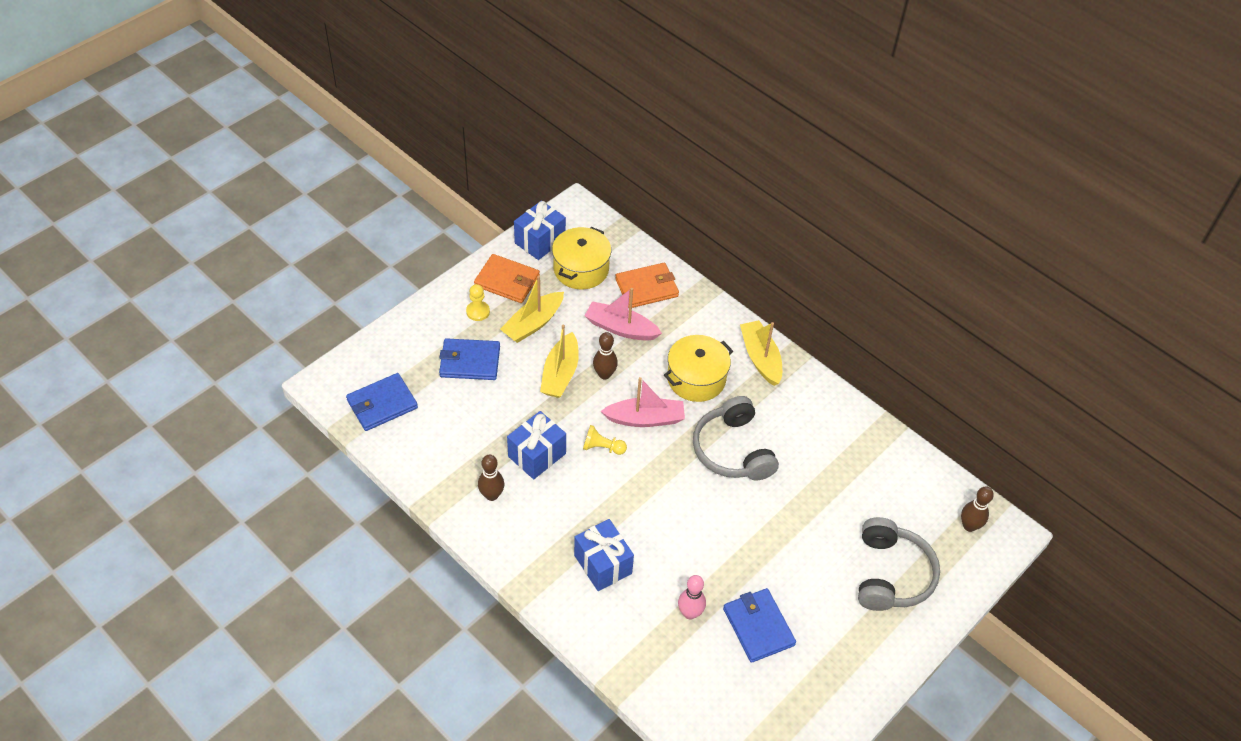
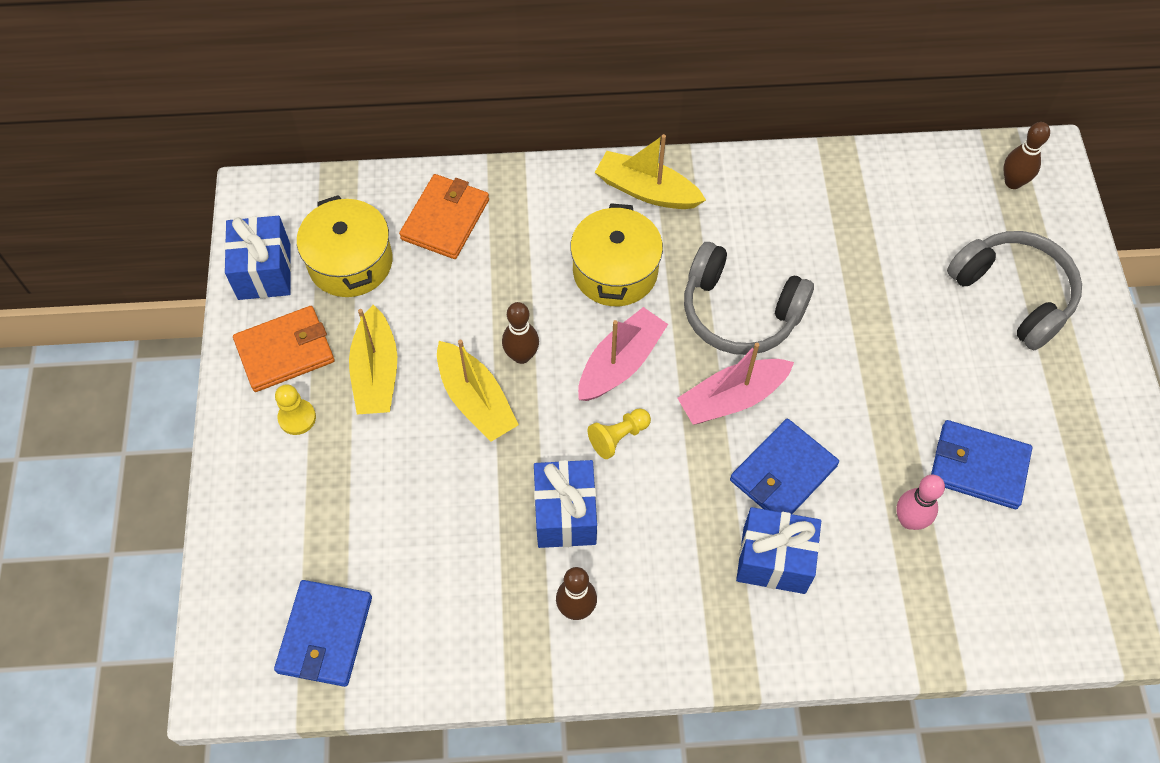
camera: 45 degrees left, 10 degrees up
(470, 361) = (361, 484): blue wallet -> blue wallet (783, 473)
(621, 328) = (474, 289): pink boat -> pink boat (732, 398)

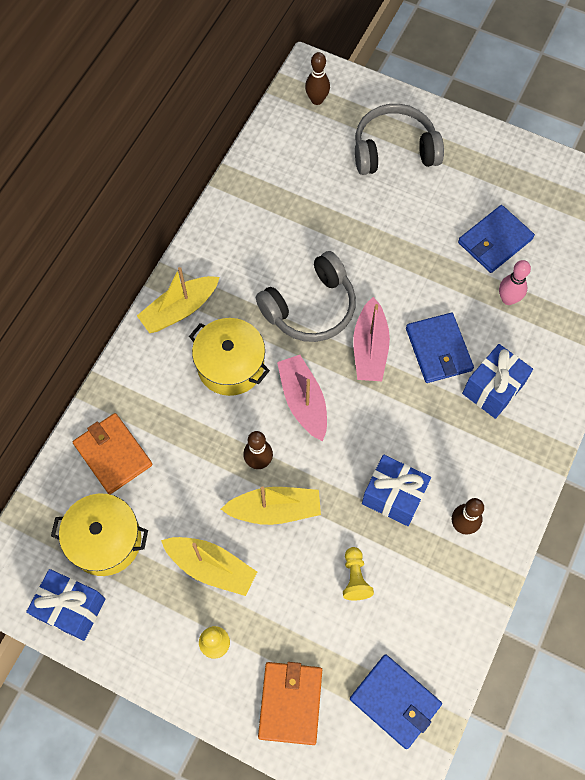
camera: 60 degrees left, 5 degrees up
(285, 351) = (152, 625): orange wallet -> orange wallet (290, 703)
(618, 437) = (357, 432): yellow pawn -> yellow pawn (355, 577)

